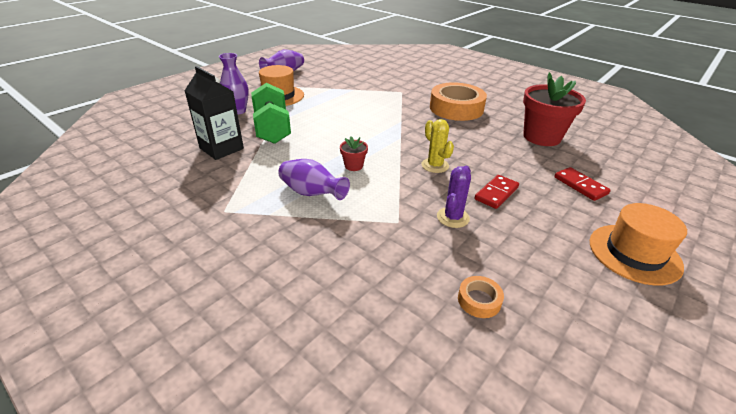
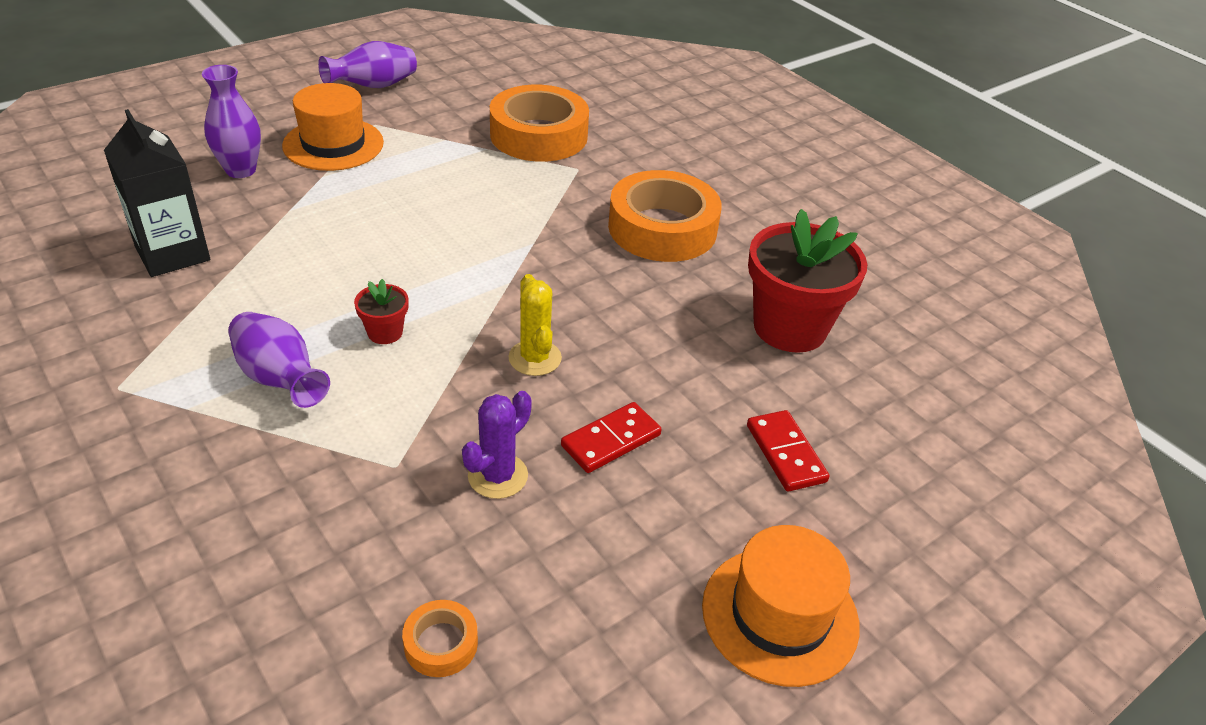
camera: 10 degrees right, 5 degrees up
(272, 129) = (283, 223): green dumbbell -> none
(375, 82) = (538, 135): none -> orange tape

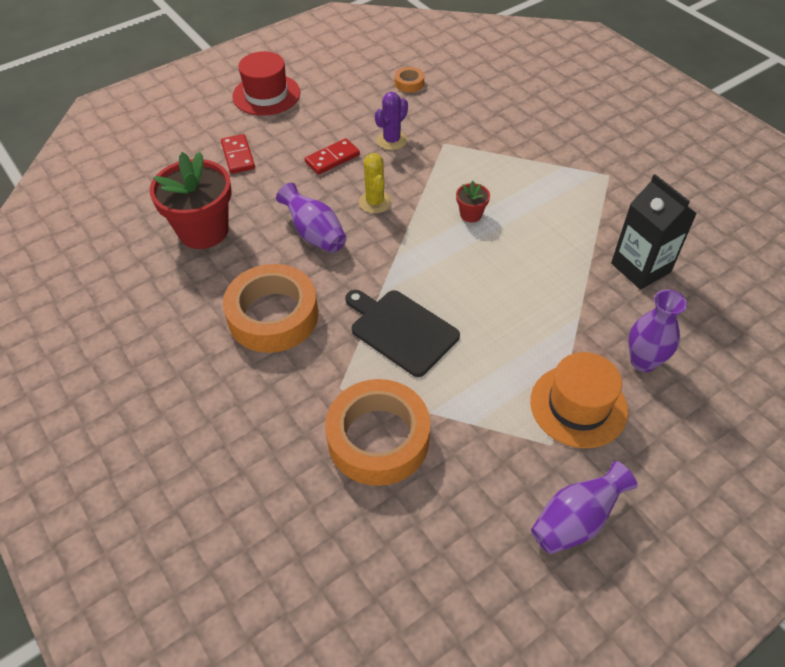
camera: 175 degrees left, 10 degrees up
(279, 379) = (522, 183): purple vase -> purple vase (315, 234)
(508, 208) = (401, 330): none -> black cutting board
(780, 615) = (266, 95): orange hat -> red hat

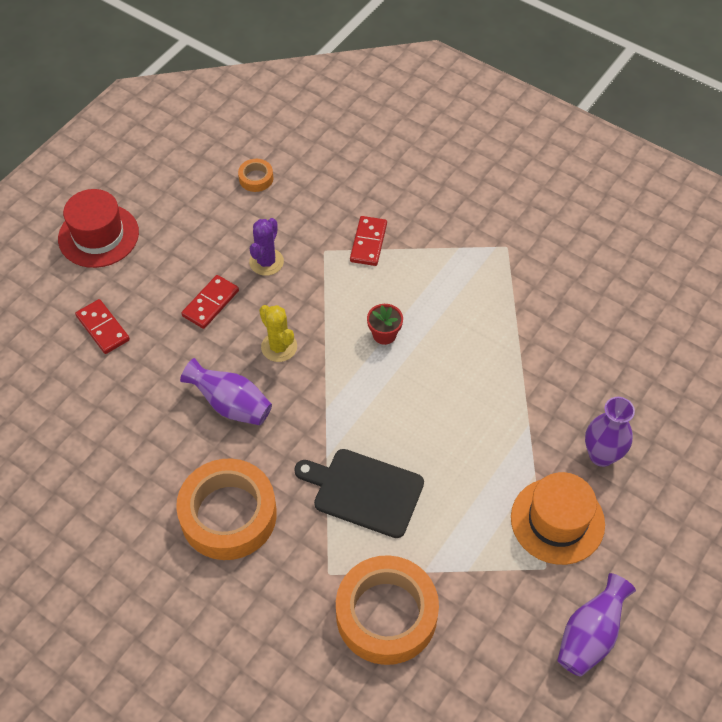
camera: 20 degrees left, 5 degrees up
(203, 231) = (108, 435): red flower pot -> none
(484, 146) = (368, 242): none -> red domino
(640, 268) = (570, 351): black carton -> none

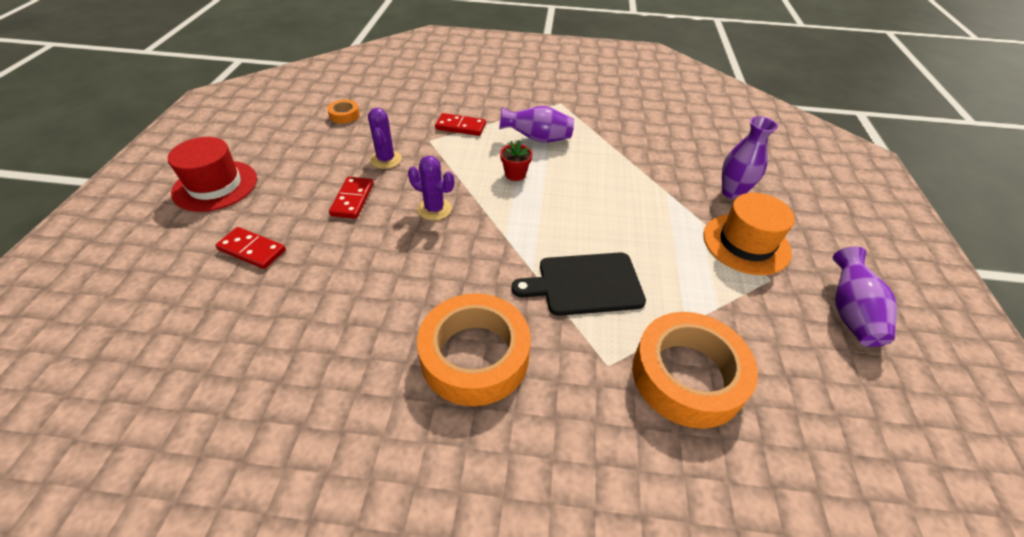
camera: 30 degrees left, 10 degrees down
(231, 405) = (418, 264): purple vase -> purple vase (537, 139)
(279, 347) = (434, 209): yellow cactus -> purple cactus
(368, 242) = (460, 127): red domino -> red domino turned 60 degrees counterclockwise

